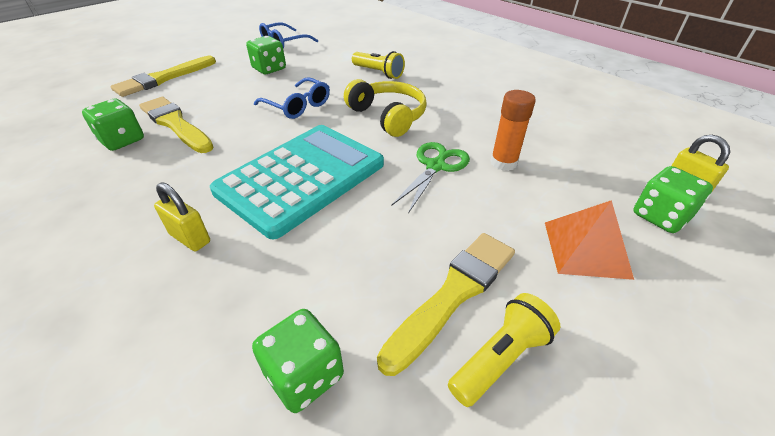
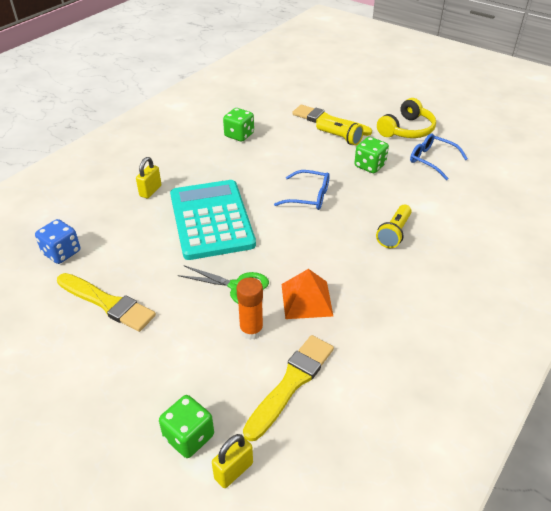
camera: 80 degrees right, 0 degrees up
(175, 124) = (264, 148): yellow brush -> yellow brush (291, 383)
(298, 106) = (309, 196): blue glasses -> blue glasses turned 105 degrees counterclockwise
(301, 178) = (211, 219): turquoise calculator -> turquoise calculator turned 135 degrees counterclockwise
(304, 375) = (61, 252): green dice -> blue dice
(388, 116) = (309, 251): yellow headphones -> yellow headphones (407, 130)
(500, 358) = (63, 324): yellow flashlight -> yellow flashlight (339, 138)
(586, 249) = (147, 376): orange pyramid -> orange pyramid (306, 299)

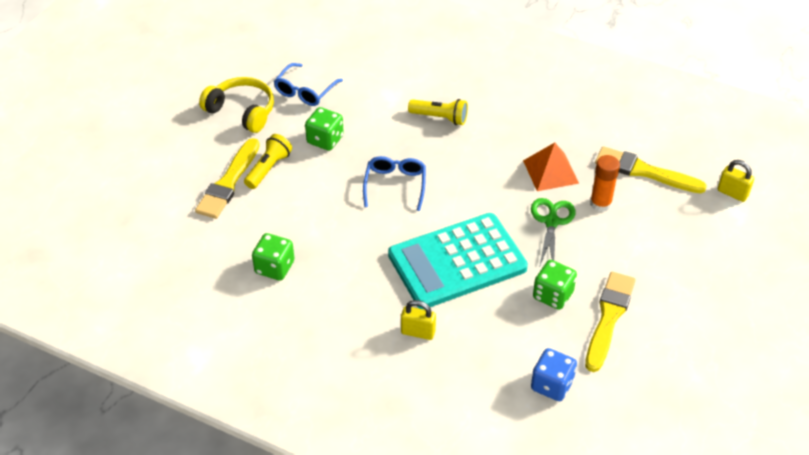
camera: 100 degrees left, 5 degrees up
(189, 437) = (718, 223): green dice -> green dice (553, 295)

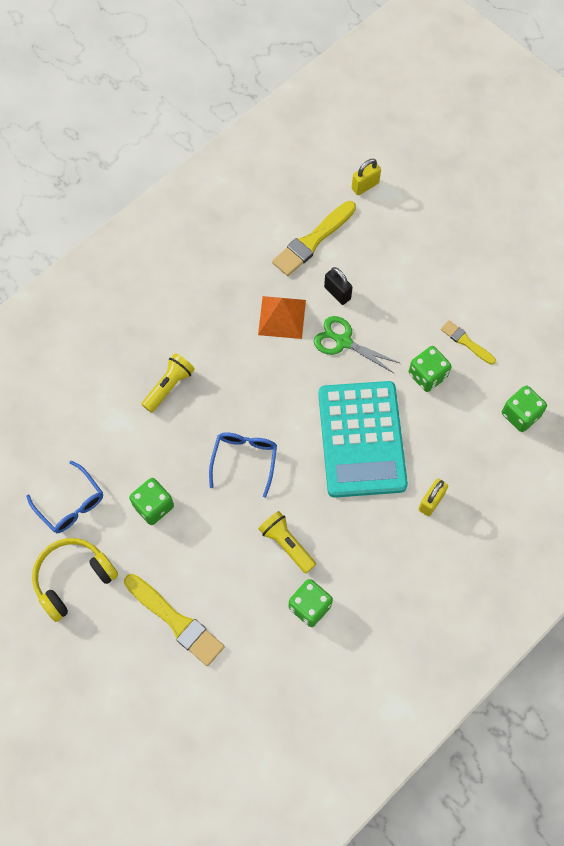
camera: 70 degrees left, 20 degrees up
(268, 169) = (172, 575): yellow flashlight -> yellow flashlight (287, 544)
(395, 185) = (244, 460): blue glasses -> blue glasses turned 75 degrees clockwise
(552, 385) = (520, 415): blue dice -> green dice
(600, 204) = (337, 293): orange glue stick -> black padlock
(608, 317) = (466, 342): yellow brush -> yellow brush, size x0.57

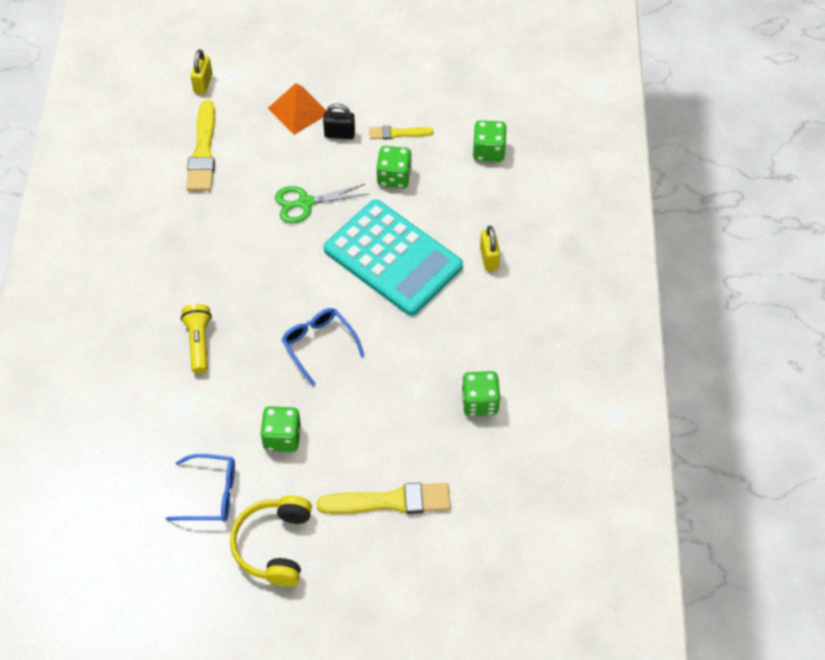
camera: 45 degrees left, 10 degrees down
(282, 317) = (237, 223): orange pyramid -> orange pyramid (298, 110)
(287, 544) = (416, 375): yellow flashlight -> none
(337, 293) = (263, 173): black padlock -> black padlock (339, 134)

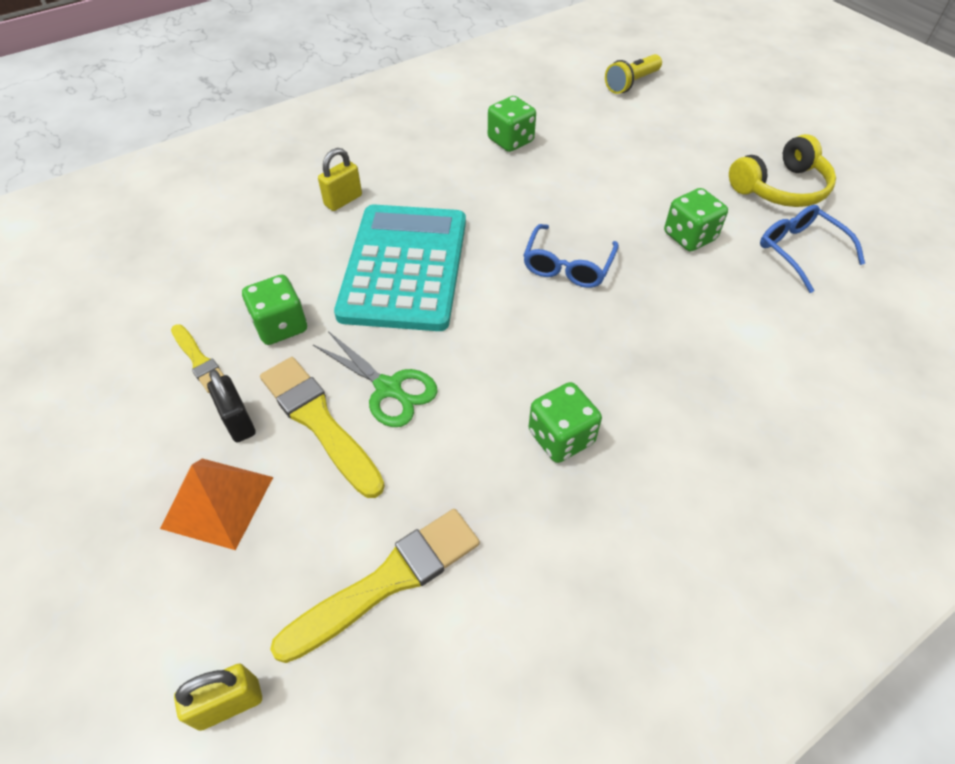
camera: 125 degrees left, 5 degrees down
(199, 343) = (676, 365): yellow flashlight -> yellow flashlight (631, 83)
(390, 501) = (657, 146): yellow brush -> yellow brush (319, 422)
(488, 151) = (181, 265): green dice -> green dice (561, 437)

